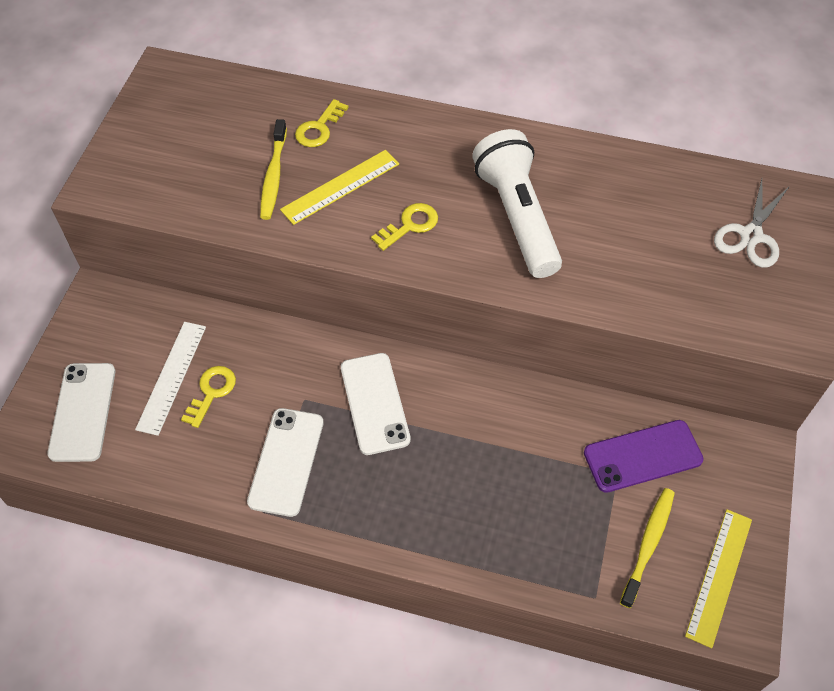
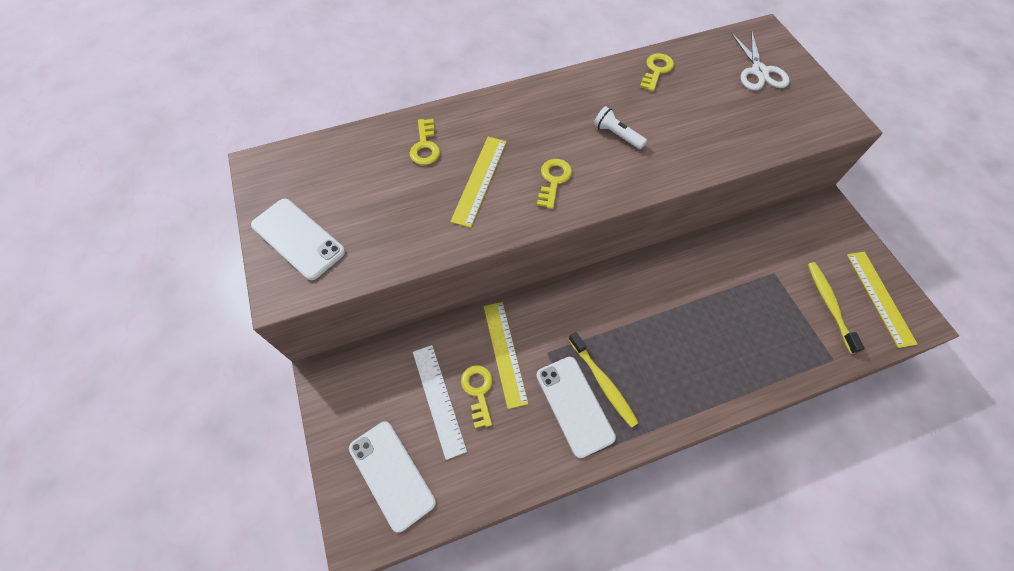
camera: 35 degrees left, 5 degrees up
(264, 375) = (505, 353): none -> yellow ruler
(274, 176) = (422, 199): yellow toothbrush -> yellow toothbrush (603, 382)
(374, 403) = (595, 324): white phone -> white phone (298, 239)
(517, 217) = (617, 135): white flashlight -> white flashlight, size x0.44
(629, 174) = (656, 70): none -> yellow key
(642, 456) = (777, 252): purple phone -> none

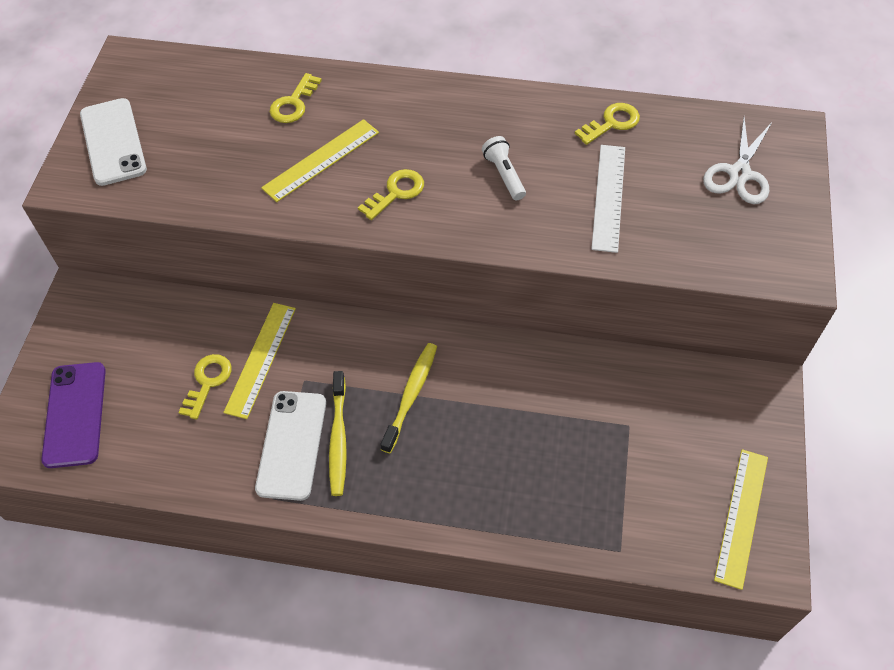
camera: 30 degrees right, 5 degrees down
(392, 474) = (75, 414): white phone -> purple phone
(438, 399) = (165, 370): white ruler -> white ruler (609, 197)
(829, 305) = (667, 492): yellow toothbrush -> yellow toothbrush (411, 395)

